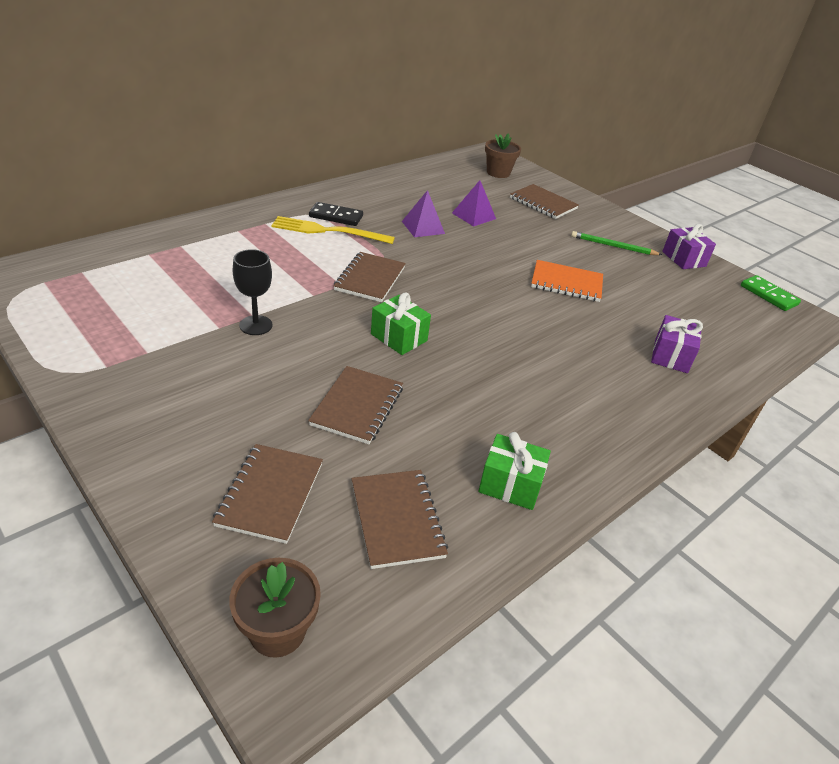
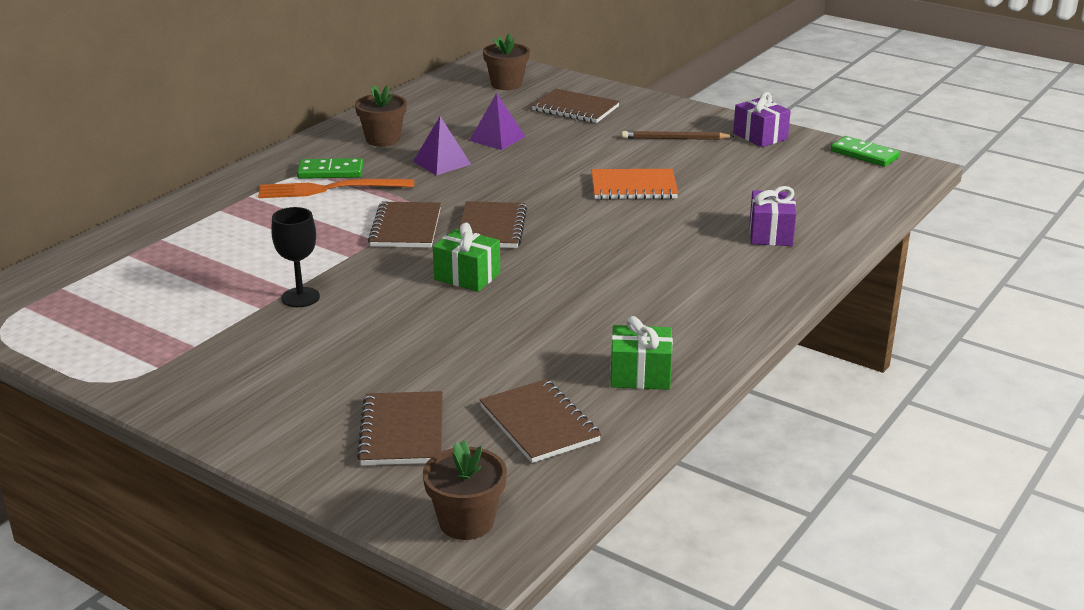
camera: 10 degrees left, 10 degrees down
(328, 231) = (330, 189): yellow fork -> orange fork
(336, 216) = (330, 172): black domino -> green domino
(357, 406) = (453, 345): brown notebook -> brown notebook (491, 228)
(387, 198) = (383, 139): none -> brown flower pot
(613, 246) = (674, 139): green pencil -> brown pencil

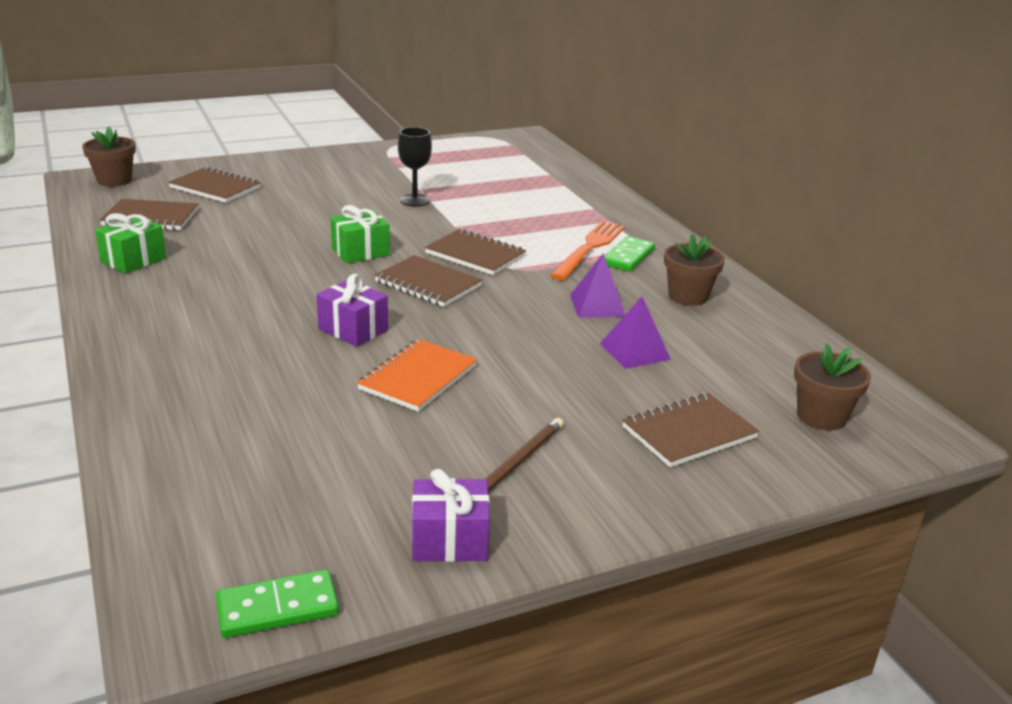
camera: 120 degrees right, 0 degrees up
(770, 234) = (209, 406): purple gift -> purple gift (353, 329)

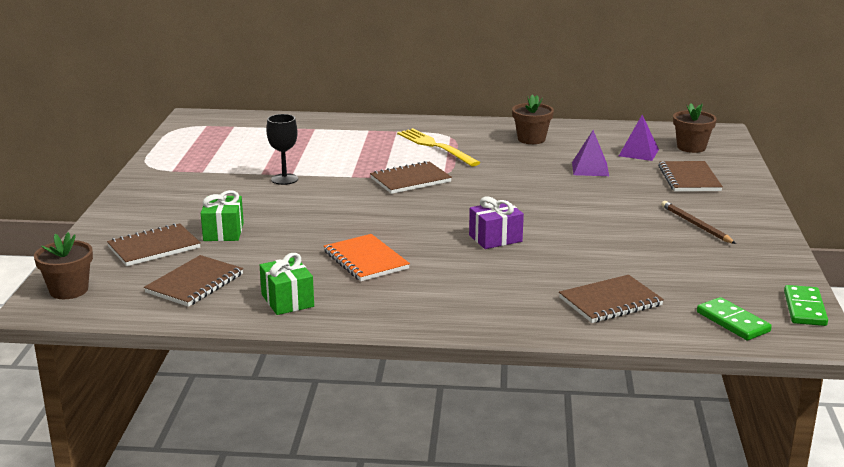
camera: 60 degrees left, 5 degrees down
(360, 252) = (365, 214): green gift -> green gift (223, 232)
(418, 378) = (579, 231): orange notebook -> orange notebook (365, 260)
(428, 284) = (444, 203): brown notebook -> brown notebook (610, 302)
(449, 540) = (762, 256): purple gift -> none
(589, 248) = (436, 147): orange fork -> yellow fork
(597, 305) = (522, 164): purple pyramid -> purple pyramid (638, 152)
(628, 257) = (460, 140): green domino -> green domino (733, 322)

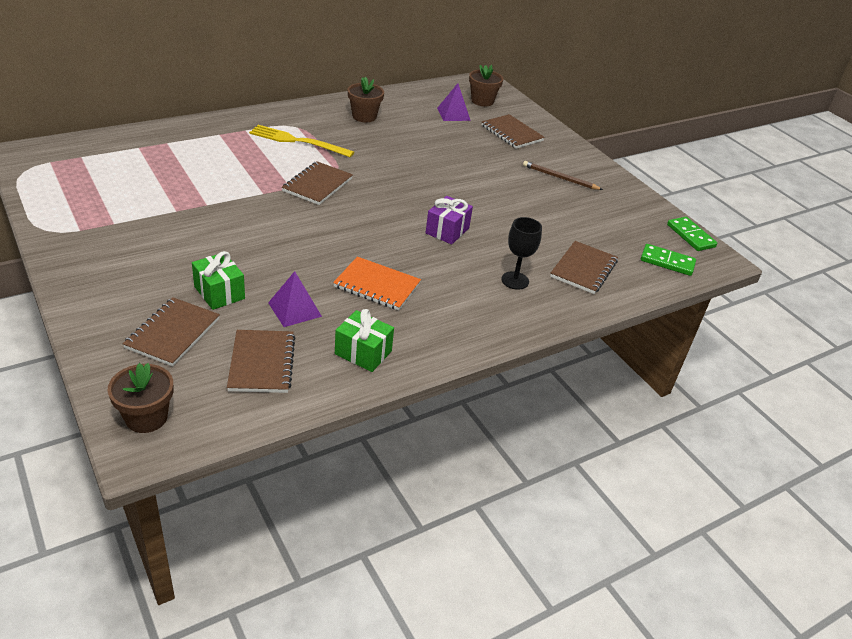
camera: 40 degrees left, 15 degrees up
(284, 179) = (206, 212): black goblet -> black goblet (515, 280)
(590, 169) = (438, 139): purple pyramid -> purple pyramid (295, 309)

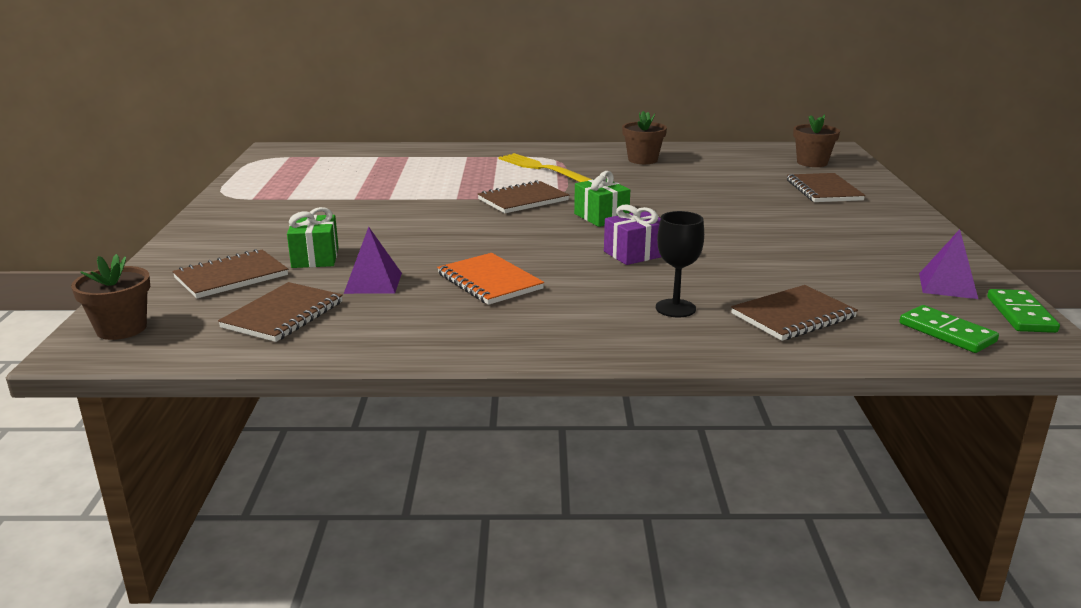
camera: 35 degrees right, 15 degrees down
(363, 352) = (401, 330): green gift -> green gift (601, 217)
(453, 114) = (759, 168): purple pyramid -> purple pyramid (948, 286)
(560, 178) = (852, 233): brown pencil -> none

